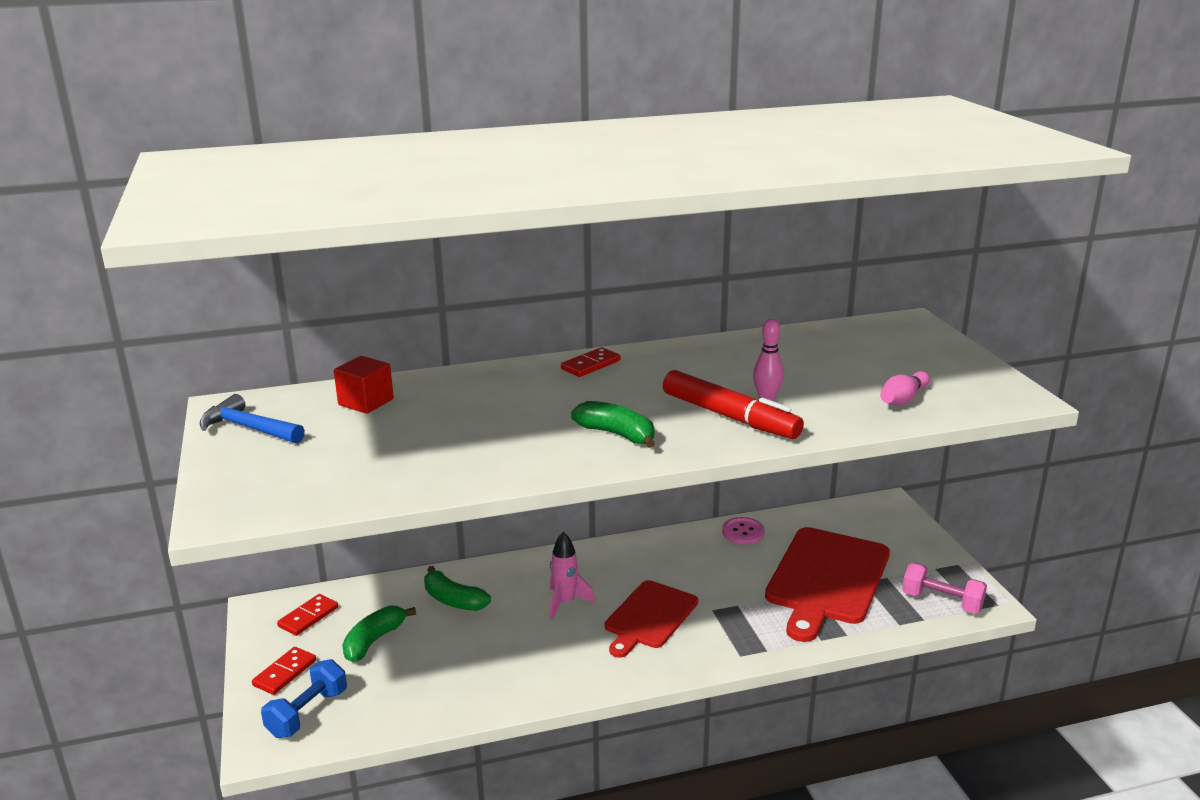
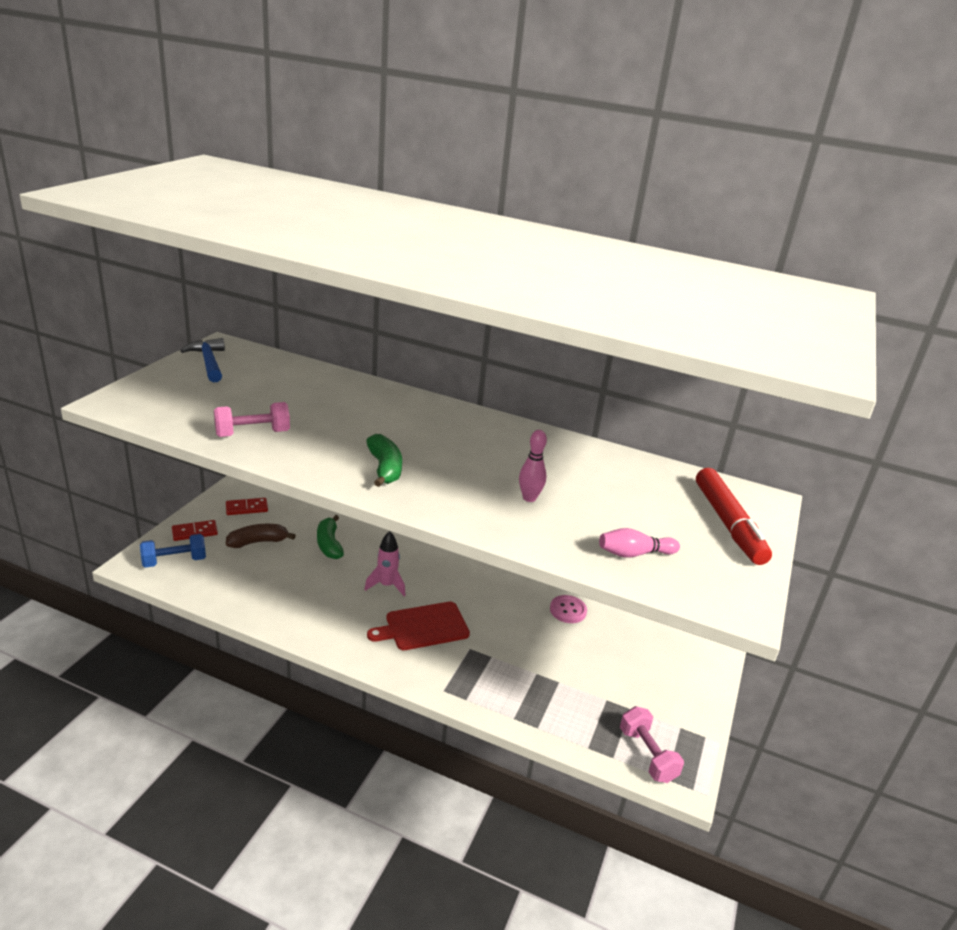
camera: 35 degrees right, 5 degrees up
(366, 402) = (289, 376): red cube -> none
(374, 641) = (258, 542): green banana -> brown banana
(439, 467) = (252, 433): none -> pink dumbbell
(590, 365) = (457, 416): red domino -> none
(730, 417) = (479, 496): red marker -> red marker (728, 524)
(826, 579) = (581, 680): red cutting board -> none

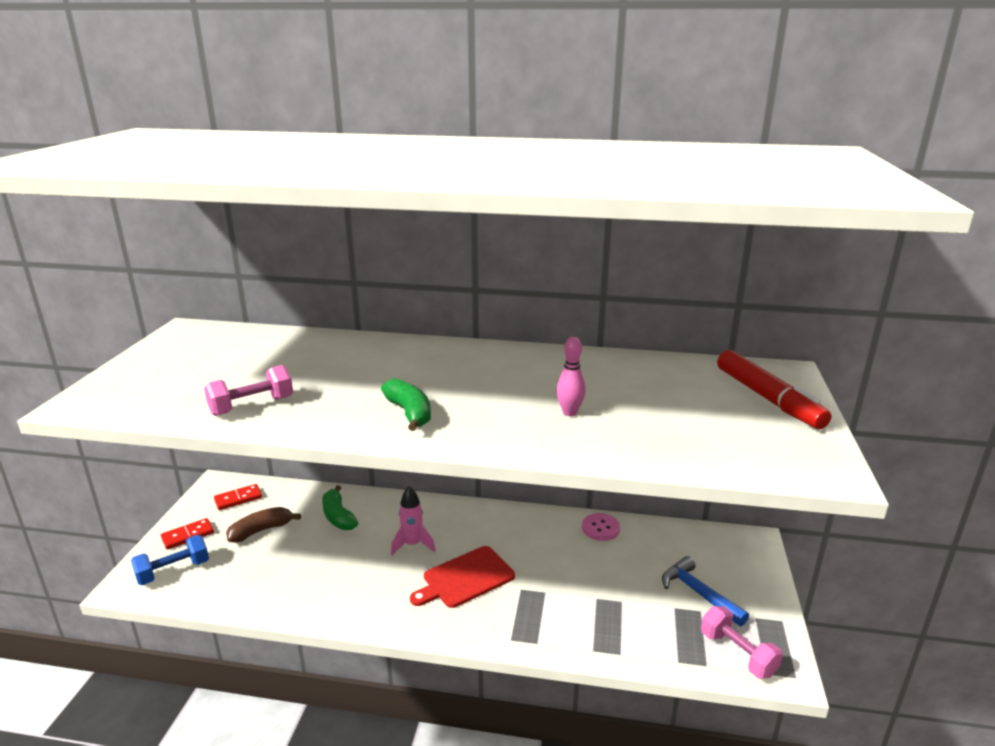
camera: 10 degrees left, 5 degrees down
(208, 362) = (177, 347): blue hammer -> blue hammer (698, 593)
(634, 554) = (699, 444): pink bowling pin -> none

